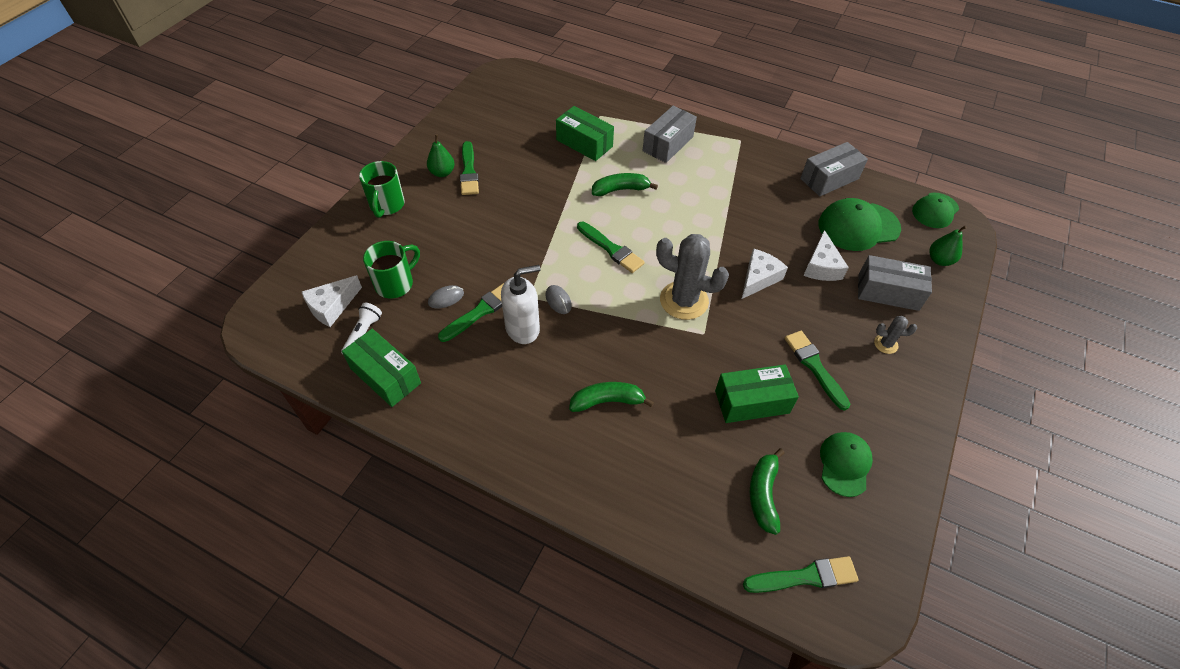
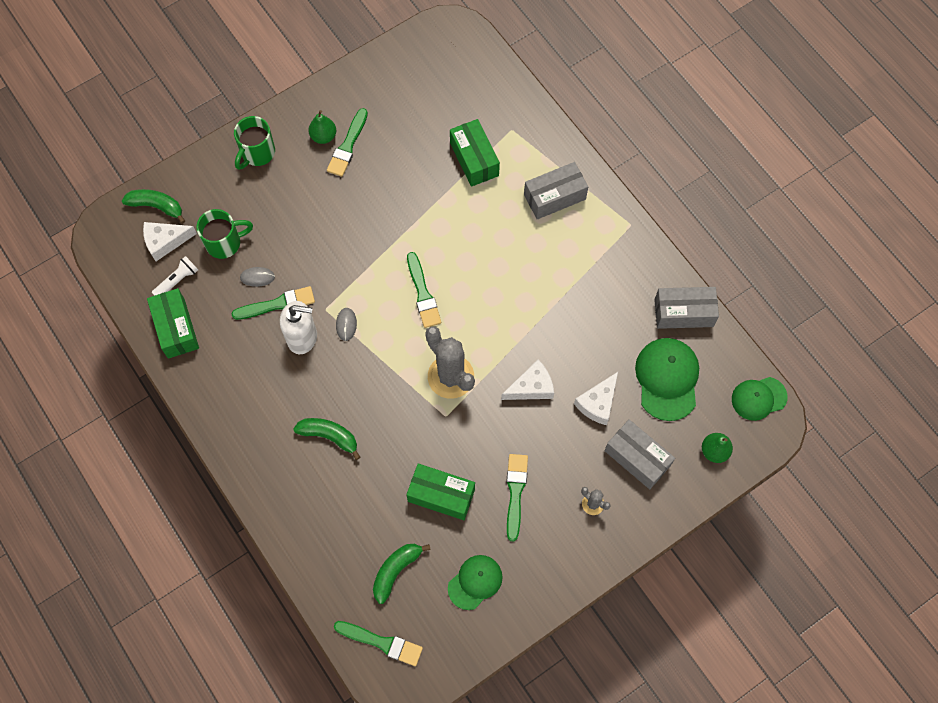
camera: 30 degrees right, 15 degrees up
(620, 189) = (473, 231): green banana -> green banana (157, 206)
(858, 226) = (667, 379): green cap -> green cap turned 75 degrees clockwise

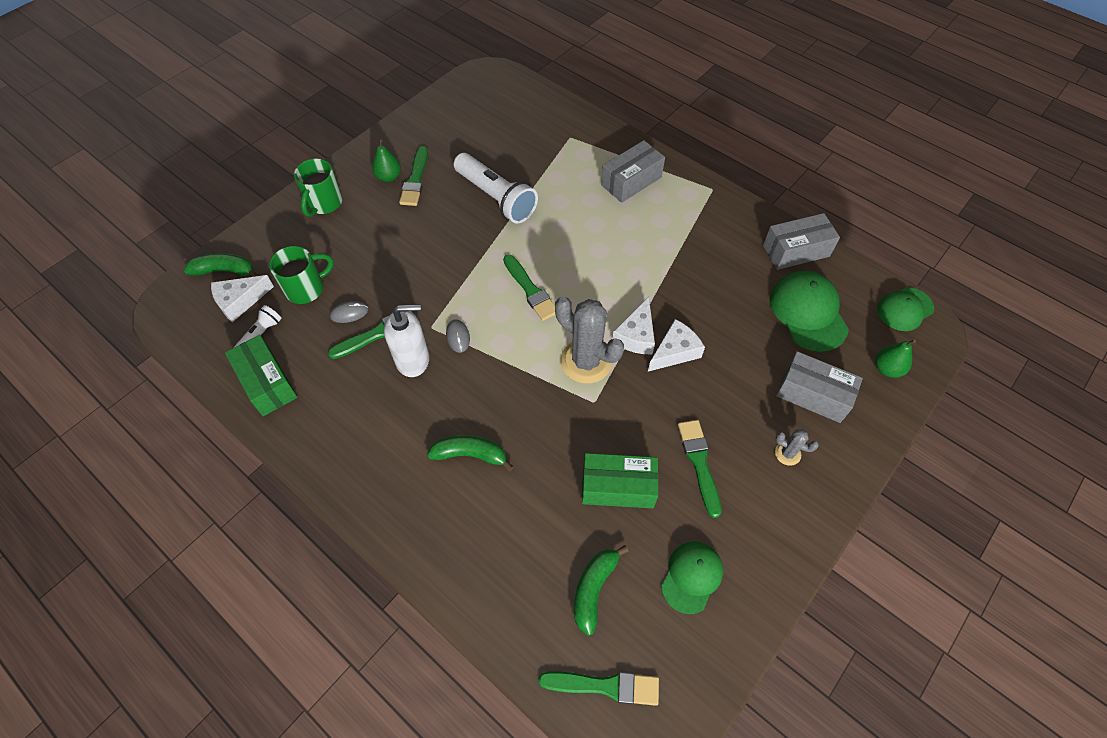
camera: 15 degrees left, 10 degrees down
(419, 185) = (496, 198): none -> white flashlight
(474, 159) = (543, 166): green box -> none
(598, 403) = (749, 351): white cheese -> white cheese (636, 335)

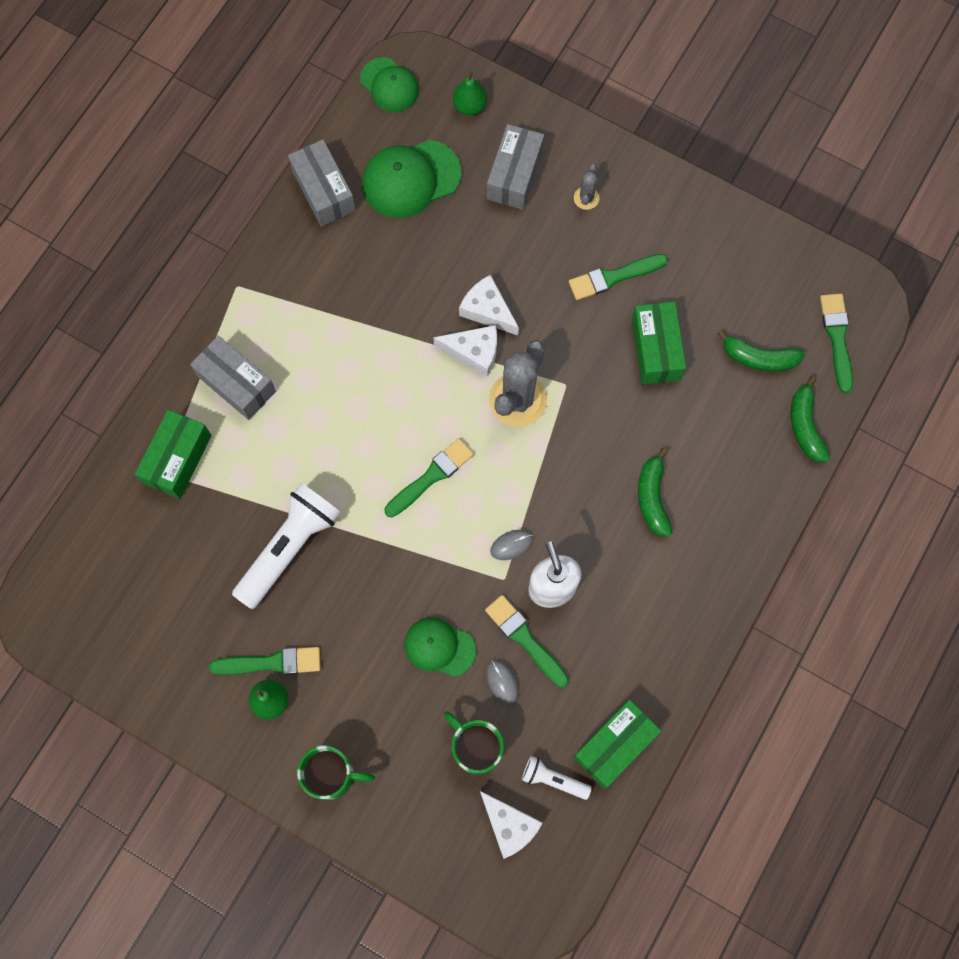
camera: 100 degrees left, 15 degrees up
(225, 271) = (466, 865): green banana -> green banana (805, 425)
(578, 145) = (177, 459): none -> green box
(691, 577) = (727, 276): green cap -> green cap (439, 647)

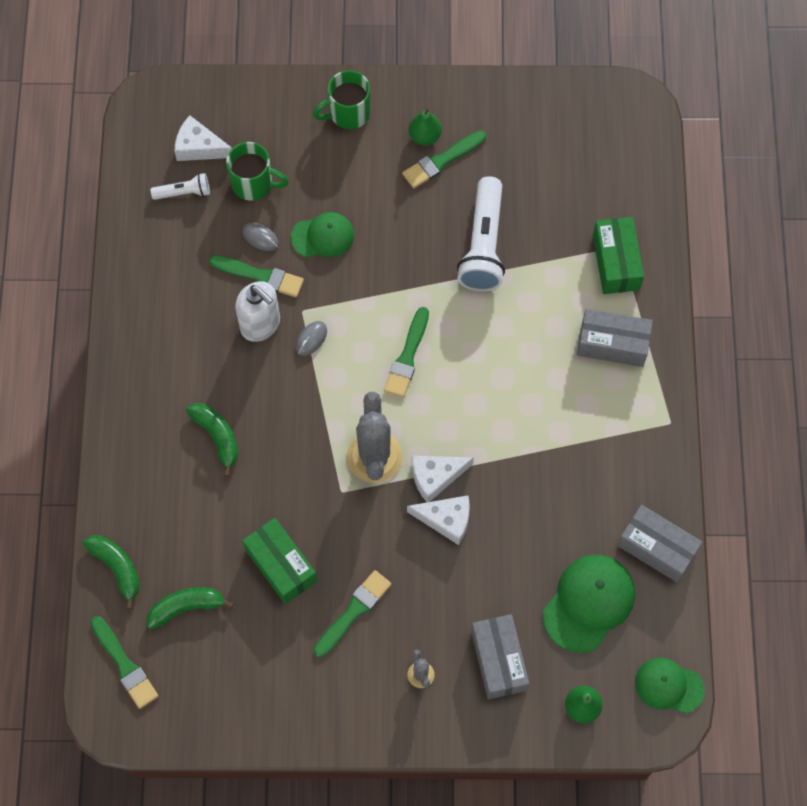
camera: 150 degrees right, 5 degrees down
(614, 745) = (150, 238): green box -> none

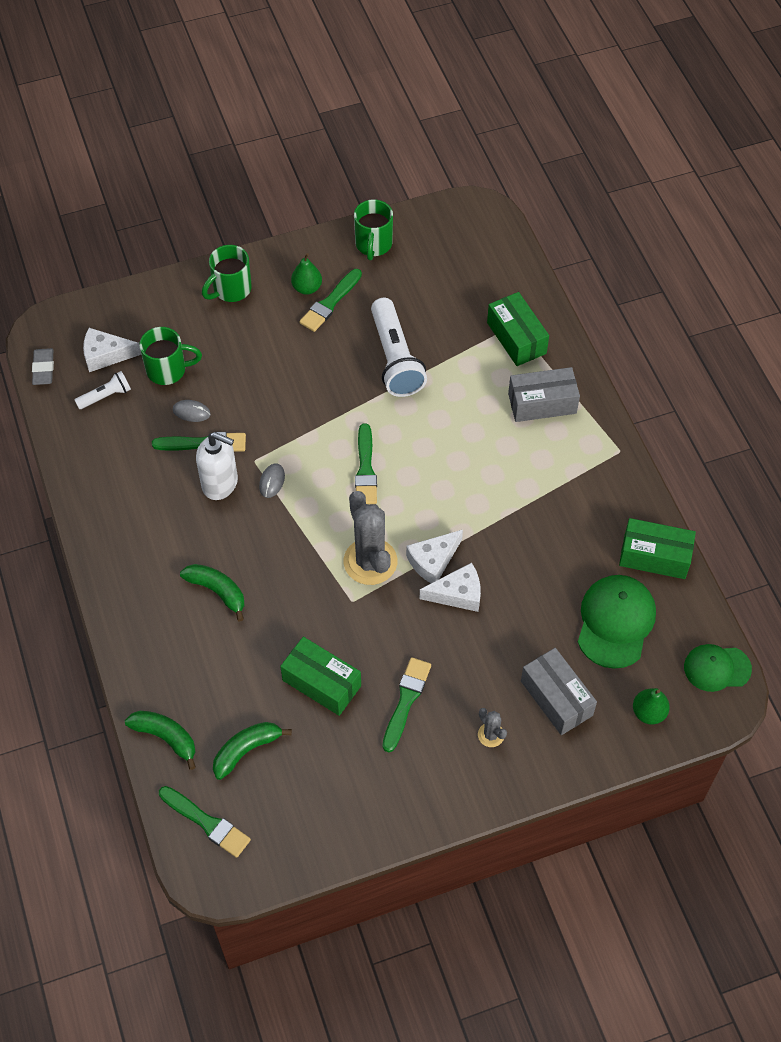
camera: 20 degrees left, 10 degrees down
(134, 143) = (43, 369): none -> grey eraser
(323, 236) = (248, 394): green cap -> none
(511, 108) = (373, 245): none -> green mug
(657, 548) = (654, 556): grey box -> green box

